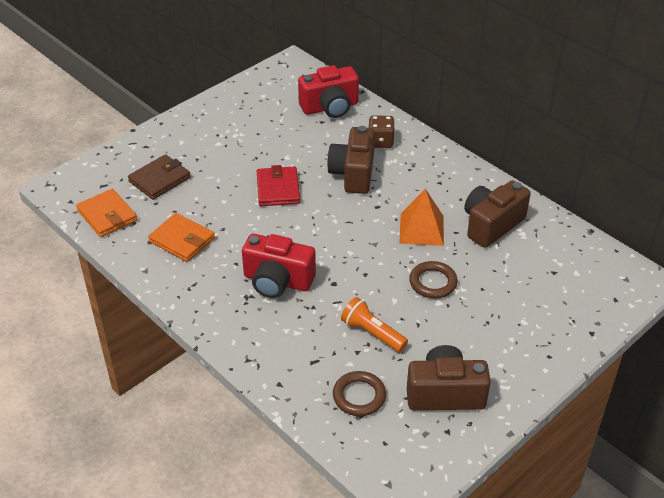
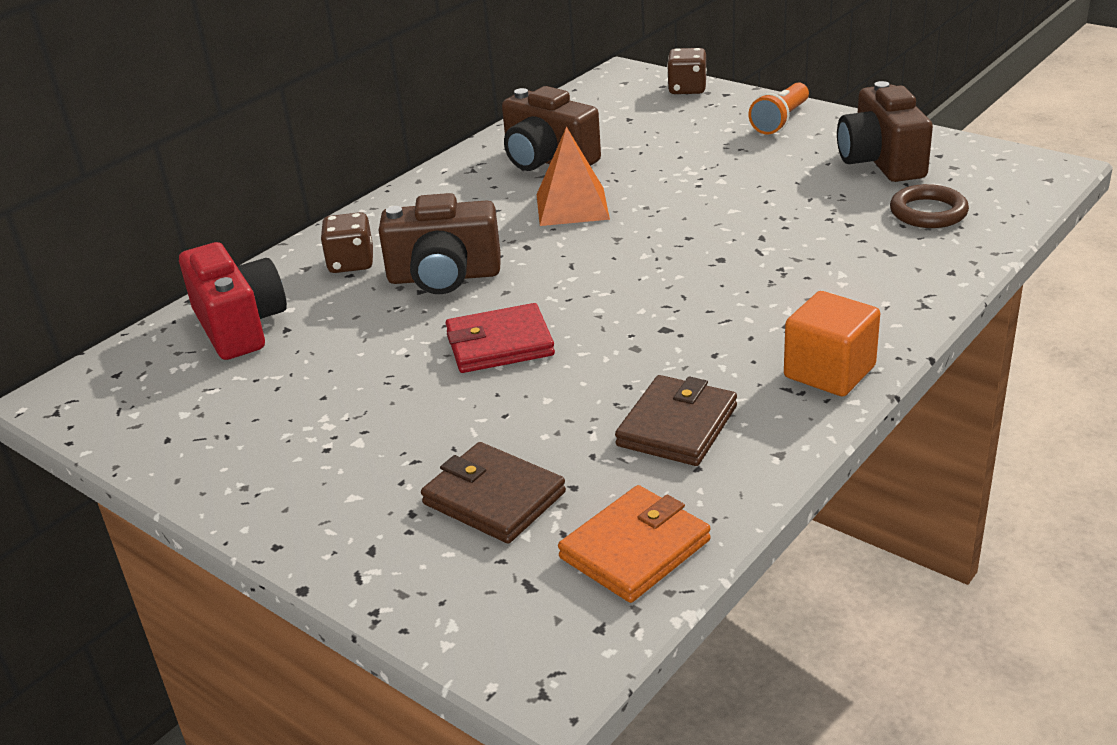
camera: 95 degrees left, 10 degrees down
(182, 240) = (677, 426): orange wallet -> brown wallet
(200, 302) = (829, 372): none -> orange cube
(277, 281) = (739, 306): red camera -> none
(372, 333) = (807, 217): orange flashlight -> orange flashlight (780, 121)
(433, 282) = (684, 187): brown ring -> none
(605, 312) = (687, 89): none -> brown dice

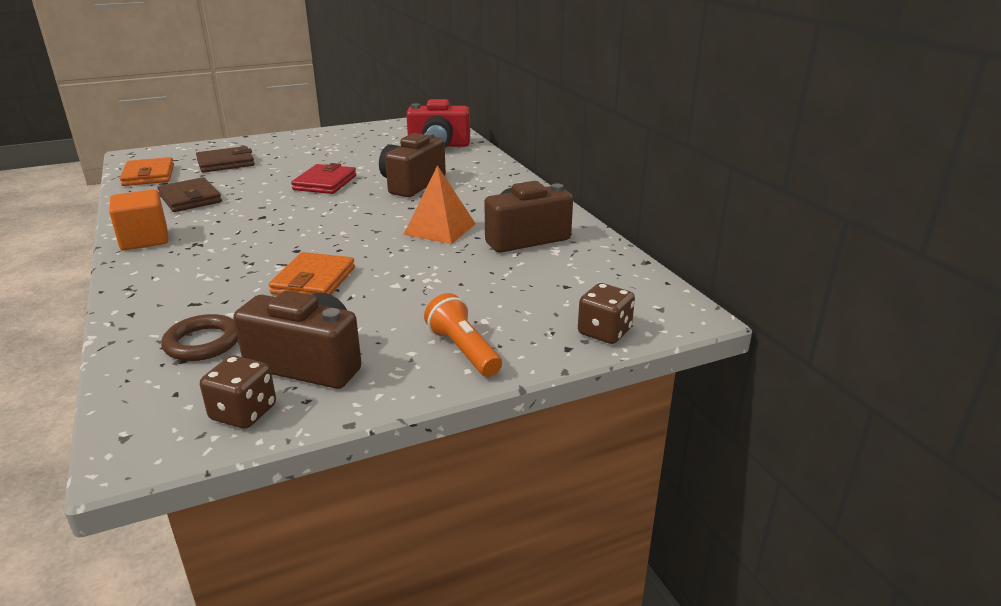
camera: 115 degrees right, 5 degrees down
(351, 263) = (464, 170): brown dice -> brown dice (243, 413)
(767, 217) = (314, 281): none -> orange wallet

